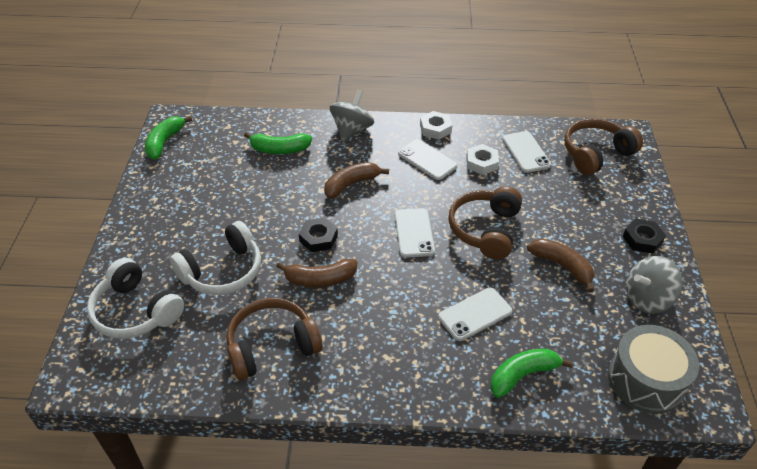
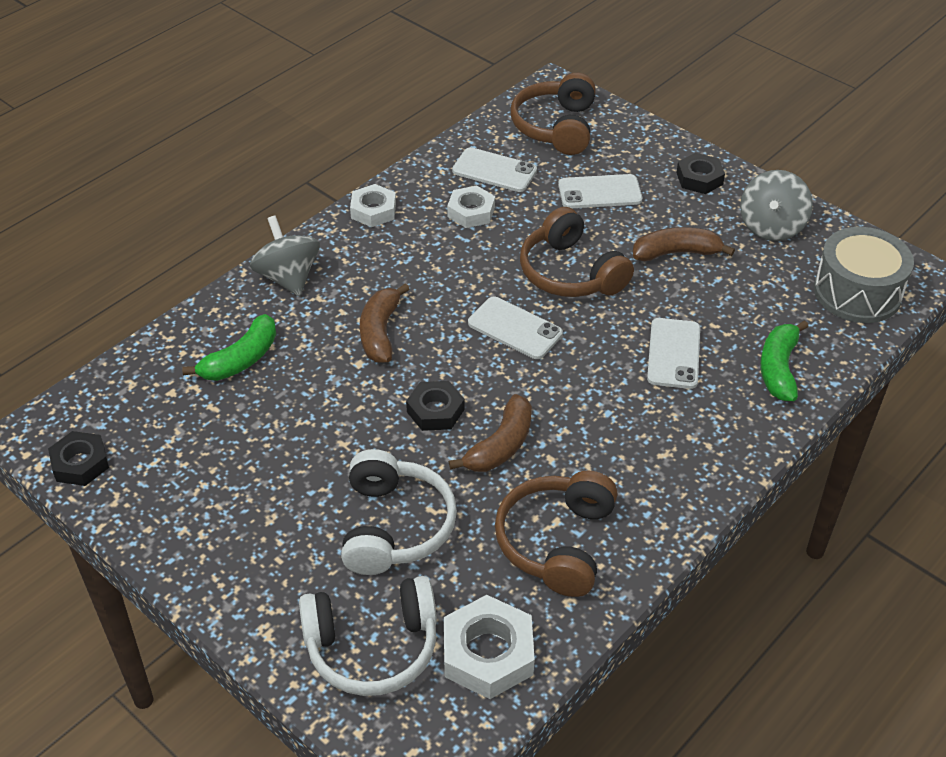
camera: 50 degrees left, 0 degrees up
(164, 142) = (80, 463): green banana -> black nut
(167, 362) = (488, 653): none -> white nut
(427, 160) = (415, 249): white phone -> white phone (599, 192)

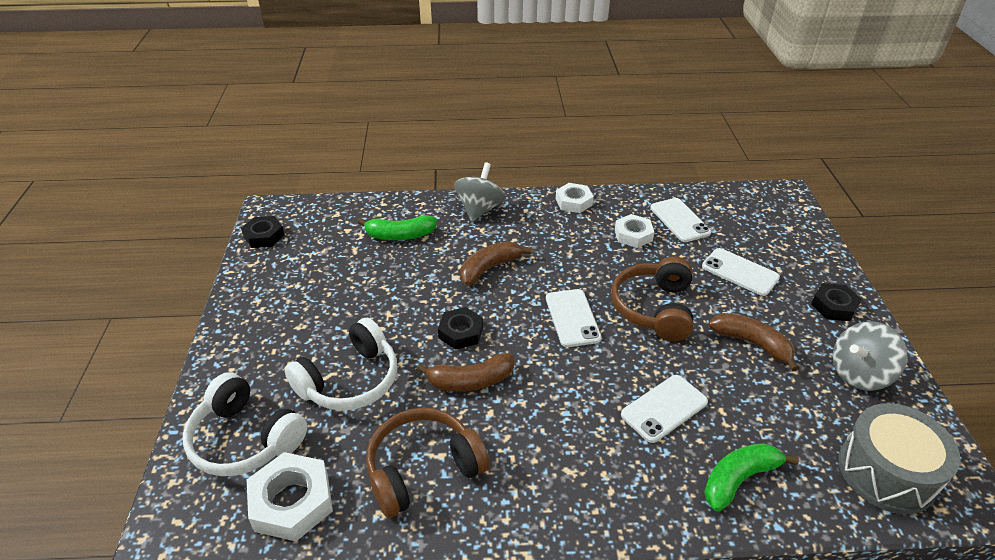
camera: 45 degrees right, 5 degrees down
(556, 127) = (757, 217): brown headphones -> none

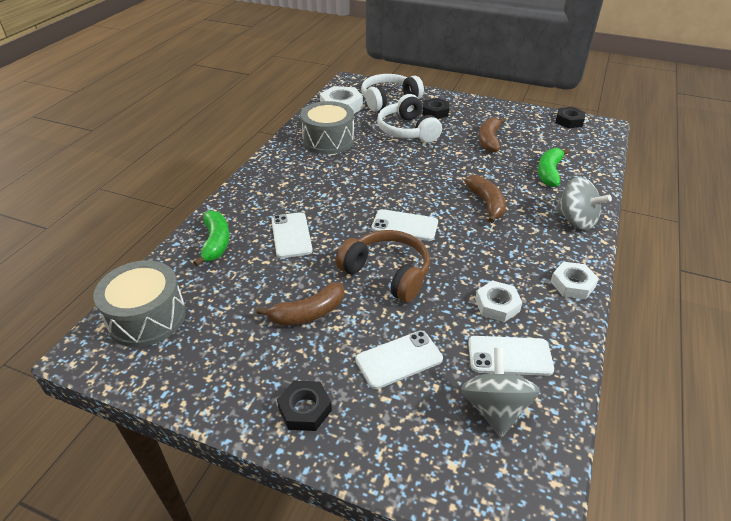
camera: 115 degrees right, 0 degrees up
(423, 469) = (328, 140): brown headphones -> grey drum
(461, 332) = (422, 174): black nut -> black nut (435, 112)
(470, 381) = (376, 167): brown banana -> brown banana (489, 140)
(859, 374) = (223, 366): grey spinning top -> grey spinning top (495, 408)

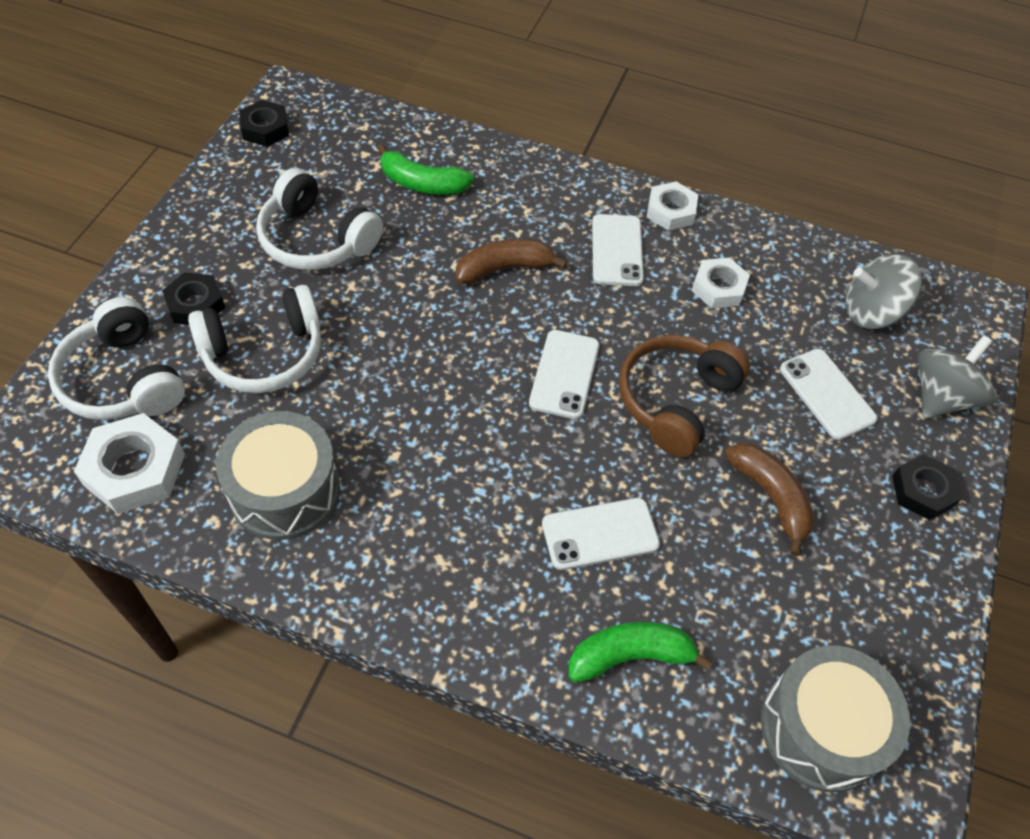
camera: 95 degrees left, 15 degrees up
(489, 140) = (316, 239): brown banana -> white headphones
(509, 356) = (797, 289): white phone -> white phone (617, 250)
(576, 220) = (542, 180): grey spinning top -> grey spinning top (941, 397)

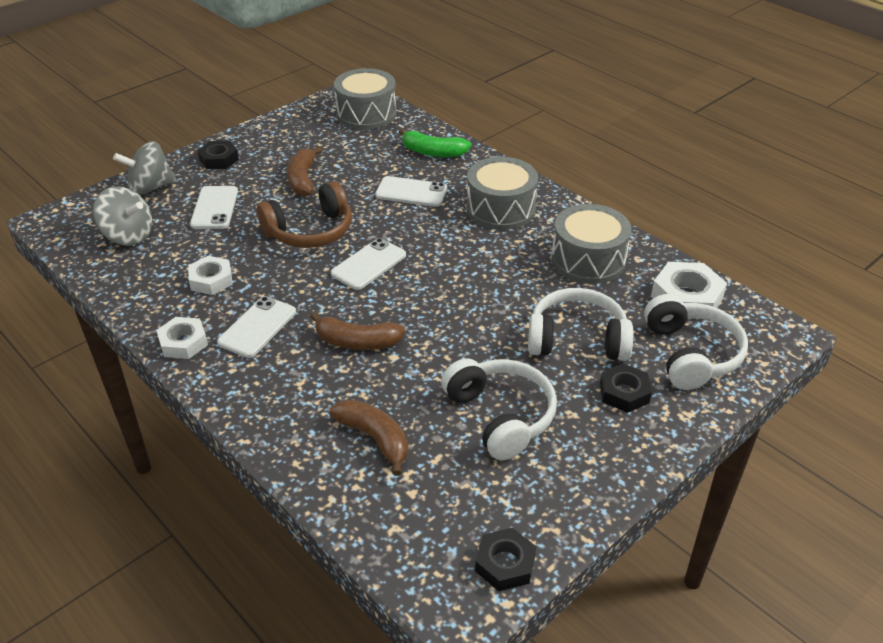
camera: 150 degrees left, 15 degrees down
(422, 183) = (375, 438): green banana -> brown banana
(449, 550) = (500, 209): none -> grey drum

